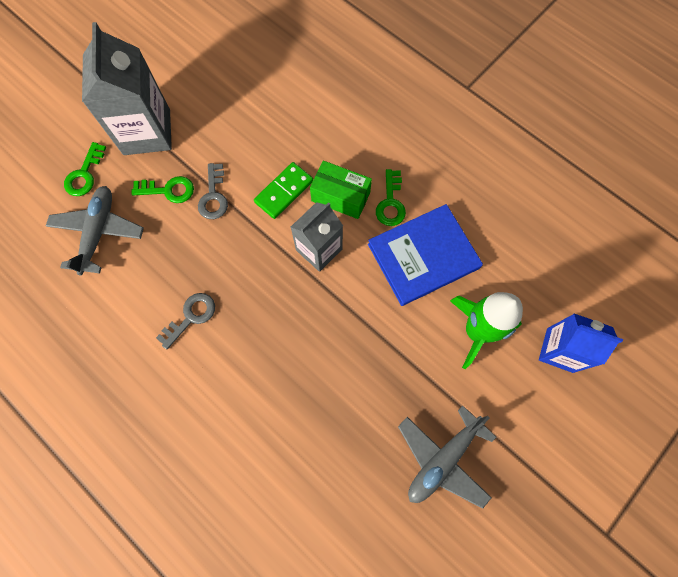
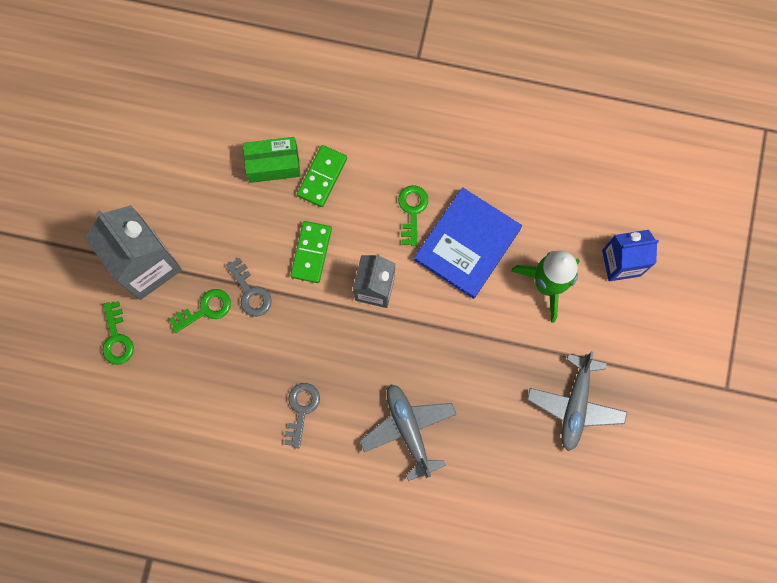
camera: 30 degrees left, 5 degrees up
(98, 232) = (168, 383): grey plane -> grey plane (408, 430)
(331, 138) = (322, 177): none -> green domino
(340, 197) = (364, 229): green box -> green box (273, 164)
(391, 203) = (412, 210): green key -> green key turned 150 degrees counterclockwise

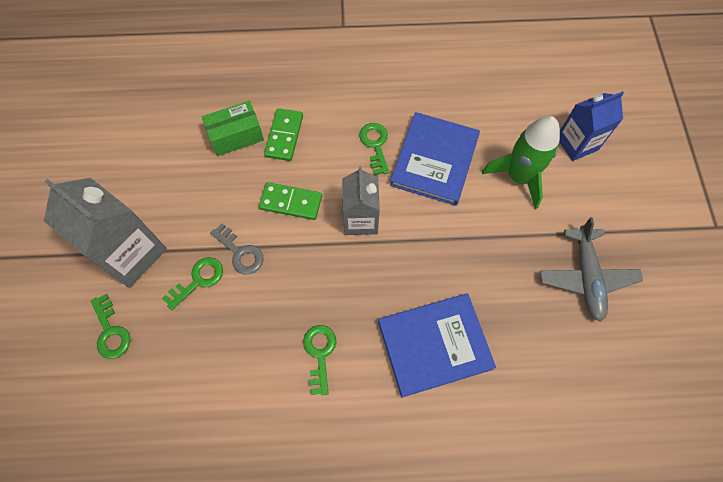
camera: 15 degrees left, 10 degrees down
(301, 409) = (320, 353): grey key -> green key
(311, 252) = (291, 202): green domino -> green domino turned 75 degrees counterclockwise
(408, 430) = (434, 345): grey plane -> blue book

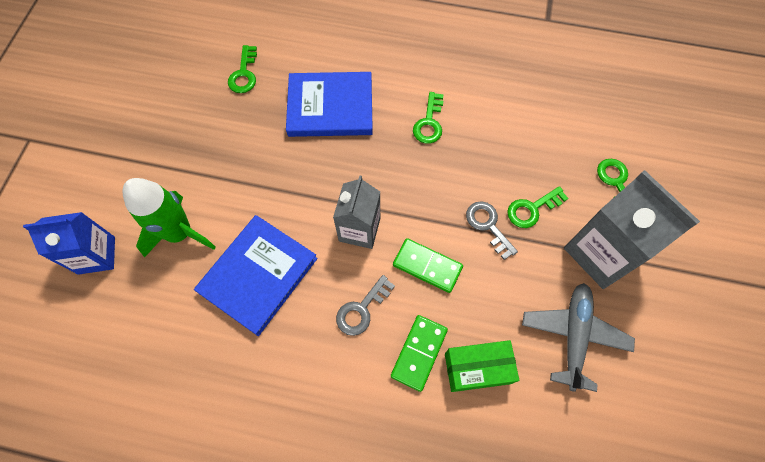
camera: 165 degrees left, 0 degrees up
(338, 155) = (361, 310): none -> grey key
(375, 145) = (316, 312): green key -> green key (244, 74)
(586, 277) = (174, 127): grey plane -> grey plane (573, 336)

